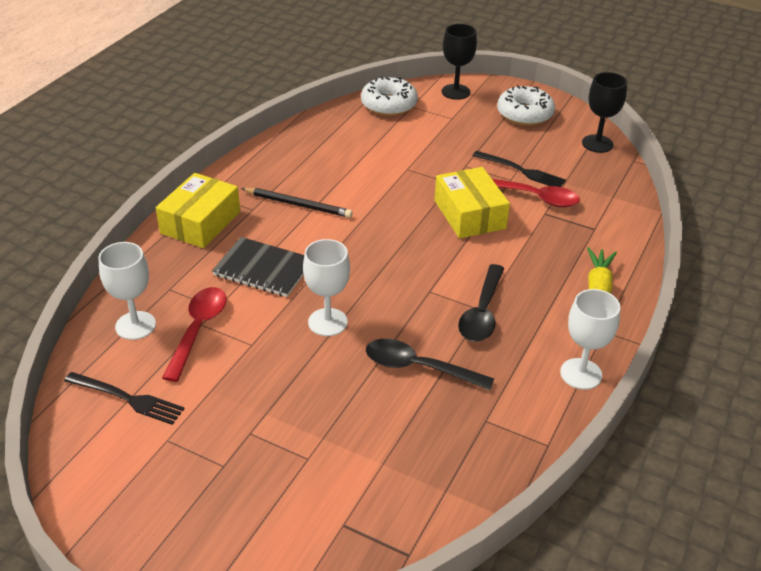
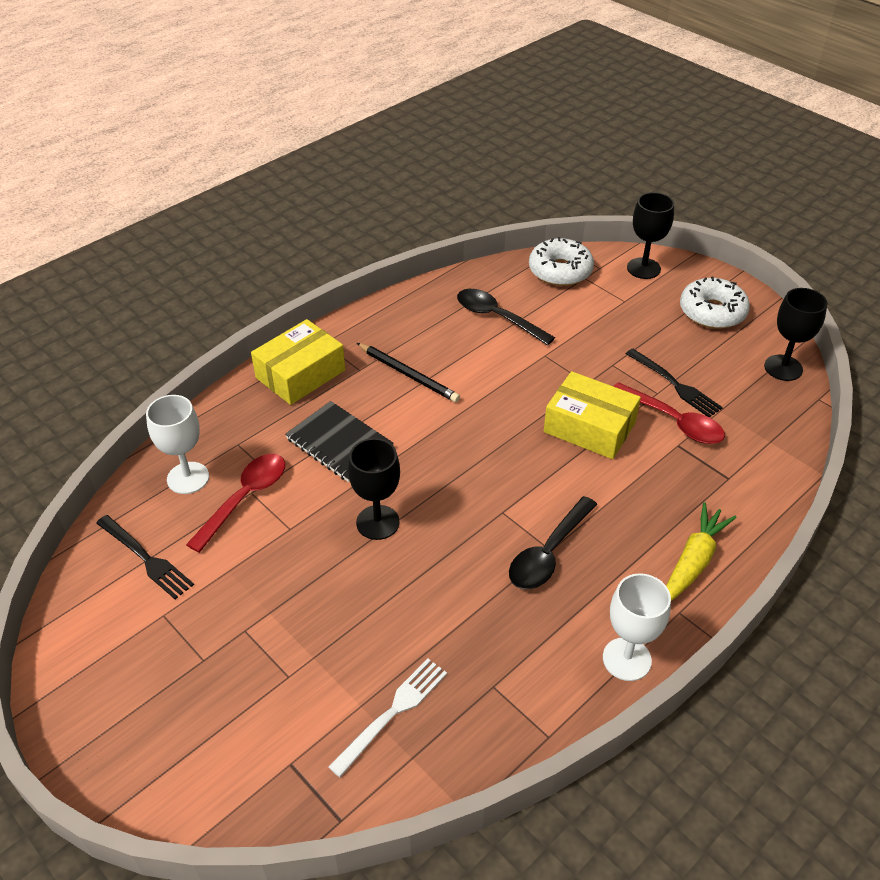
camera: 20 degrees right, 5 degrees up
(327, 322) = (377, 522): white goblet -> black goblet
(412, 461) = (393, 712): none -> white fork
(418, 367) = (449, 602): black spoon -> black spoon (497, 317)
(469, 214) = (589, 427): yellow box -> yellow box turned 60 degrees counterclockwise

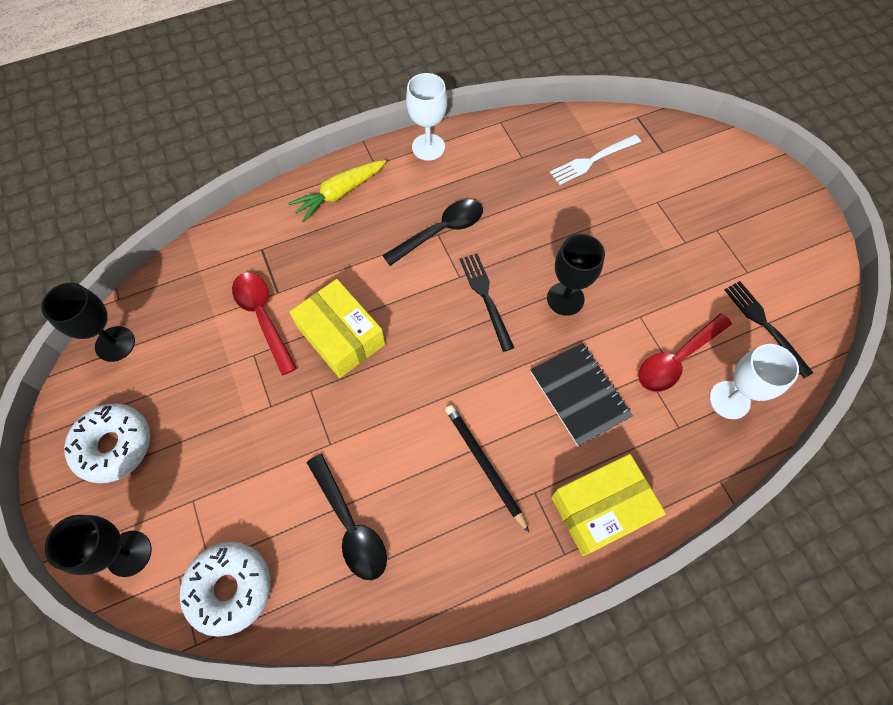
camera: 160 degrees left, 20 degrees up
(675, 385) = (230, 358): black fork -> black fork (485, 297)

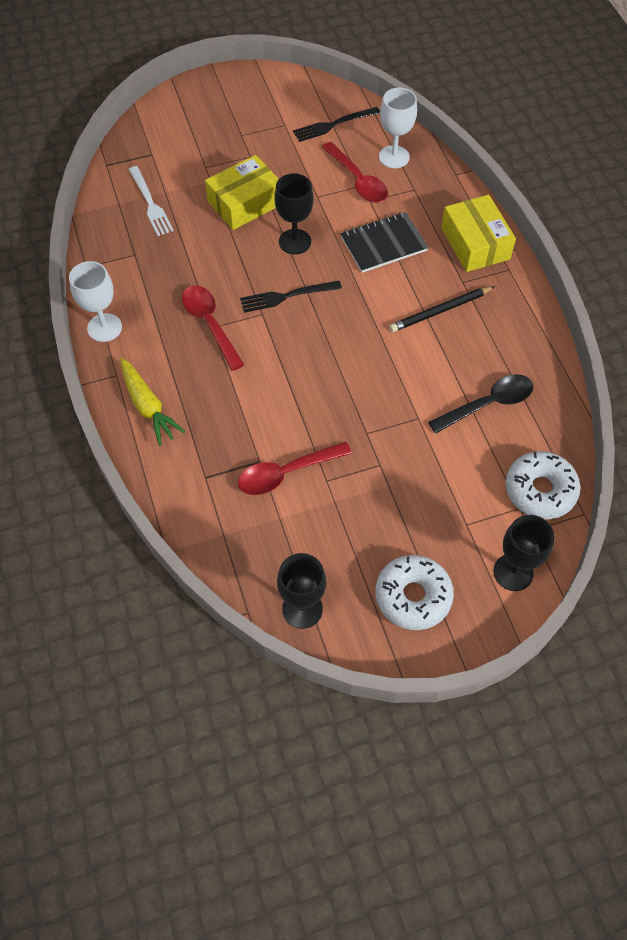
camera: 85 degrees left, 5 degrees down
(341, 335) = (313, 408): yellow box -> yellow box (245, 203)
(441, 231) = (210, 324): black spoon -> red spoon

